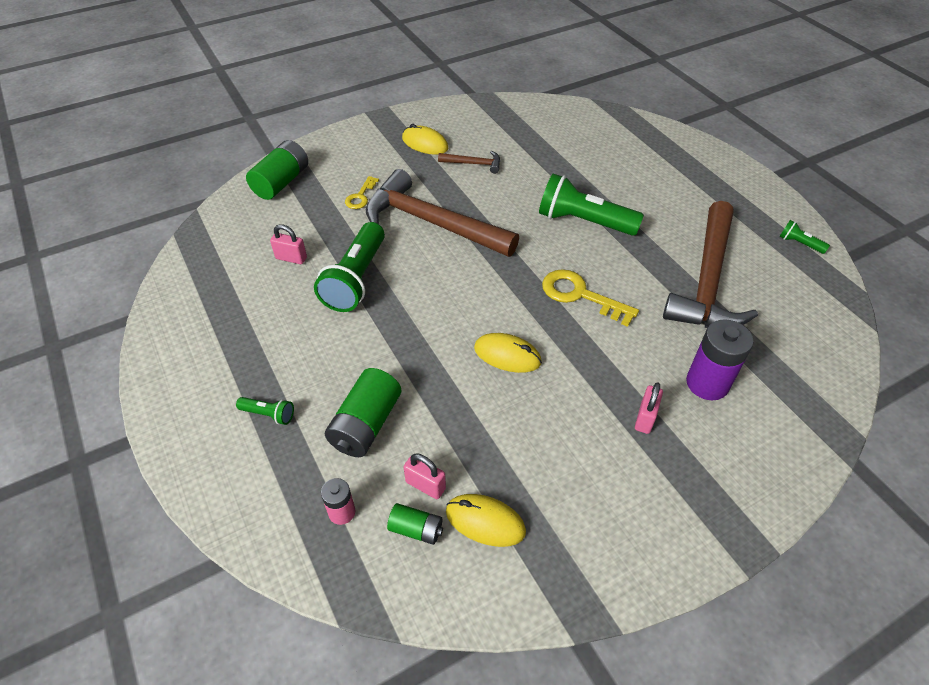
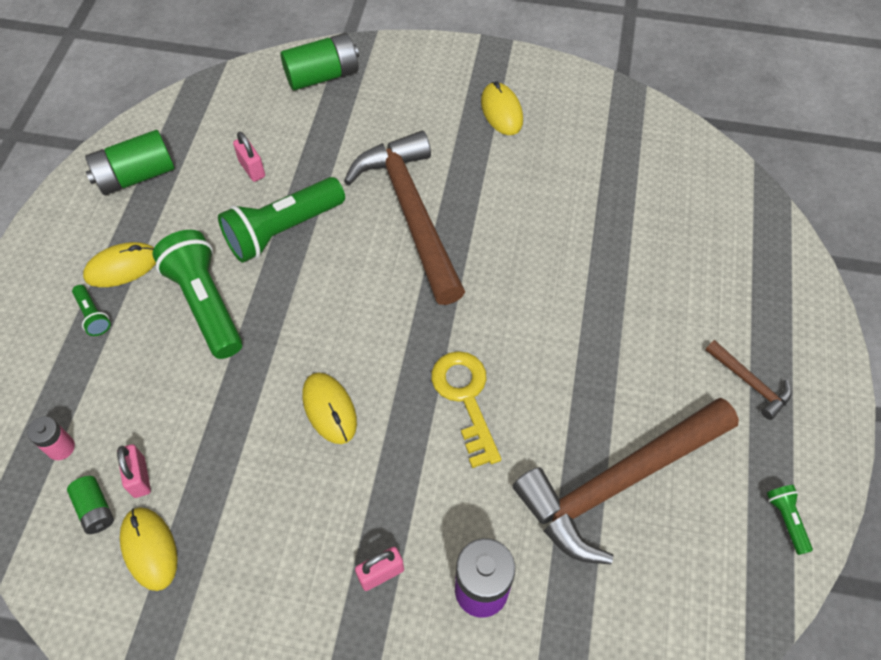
camera: 40 degrees right, 10 degrees up
(257, 371) = (122, 267): none -> yellow mouse
(360, 196) = (376, 138): yellow key -> none
(366, 424) = (151, 384): green battery -> green battery (136, 176)
(474, 164) = (525, 168): brown hammer -> brown hammer (750, 383)
(583, 222) = (564, 316): green flashlight -> green flashlight (206, 304)

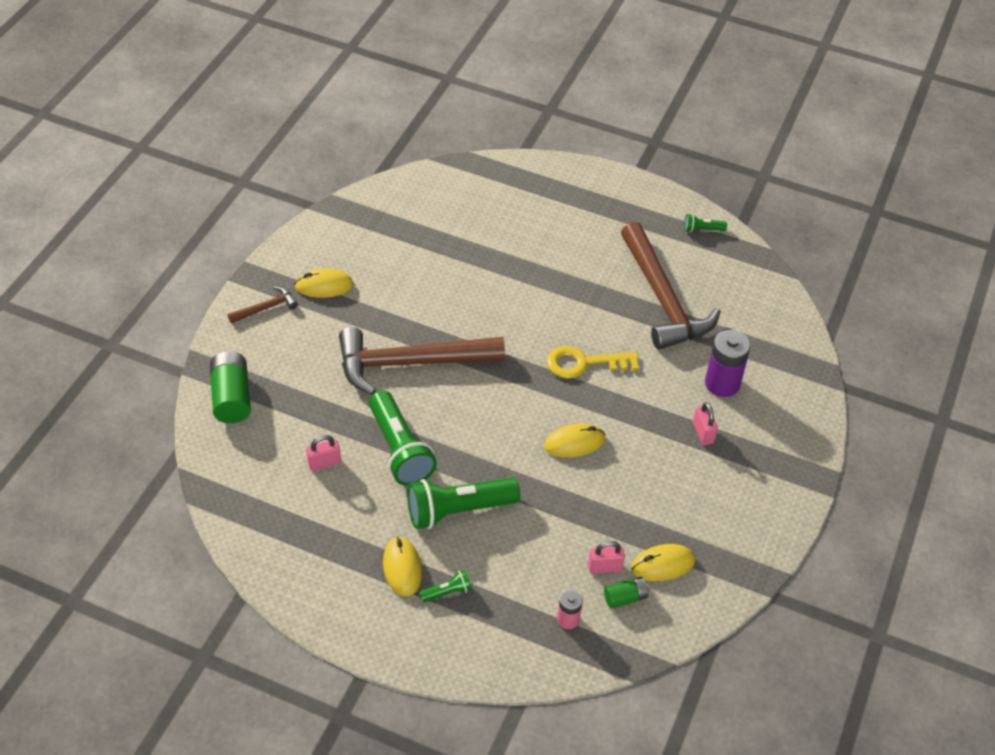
camera: 80 degrees left, 10 degrees down
(136, 176) = (301, 551): green battery -> none
(750, 383) = (607, 217): brown hammer -> brown hammer (266, 308)

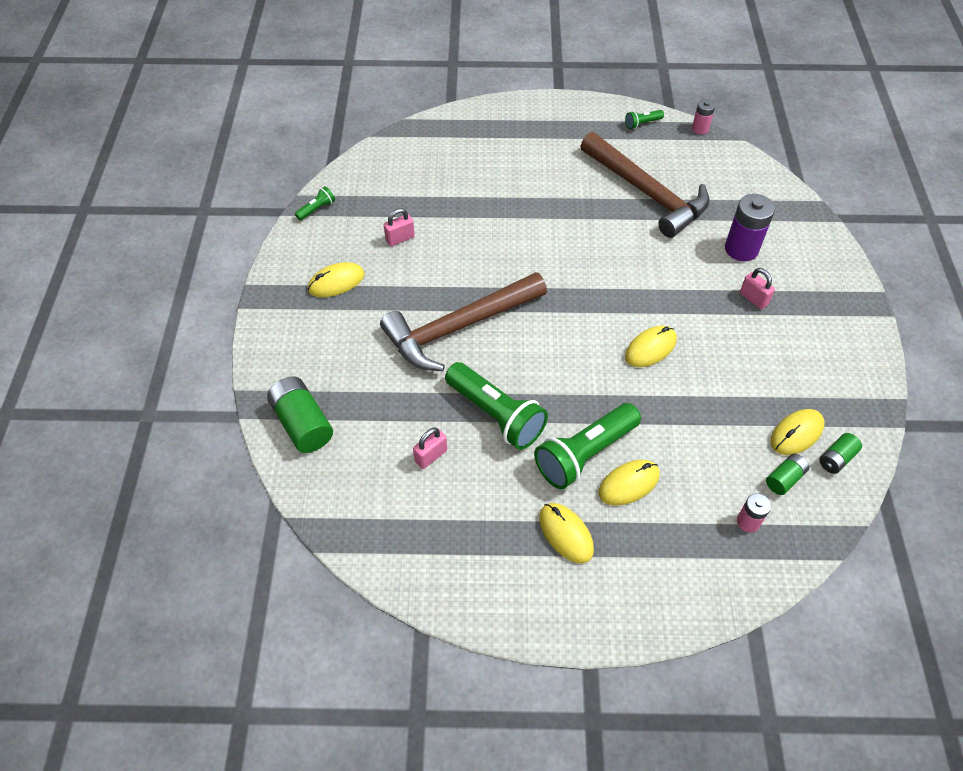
camera: 20 degrees left, 5 degrees up
(266, 308) = (290, 322): brown hammer -> none
(447, 592) = (622, 541): green flashlight -> green flashlight (316, 209)
(481, 549) = (629, 484): none -> yellow mouse
(584, 363) = (615, 272): yellow key -> none
(605, 567) = (749, 457): pink padlock -> pink padlock (400, 239)
(686, 599) = (836, 459): none -> green battery
(758, 253) = (700, 129): none -> pink battery

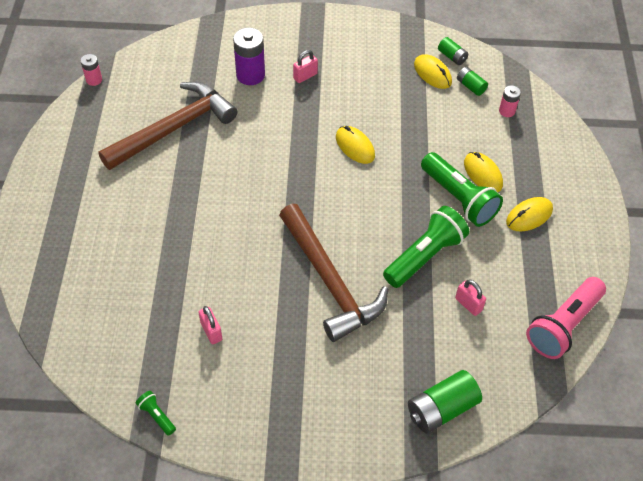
camera: 90 degrees left, 0 degrees up
(336, 282) = (267, 389): yellow mouse -> none
(401, 557) = (563, 325): none -> pink flashlight
(642, 123) = (77, 121): green flashlight -> none

